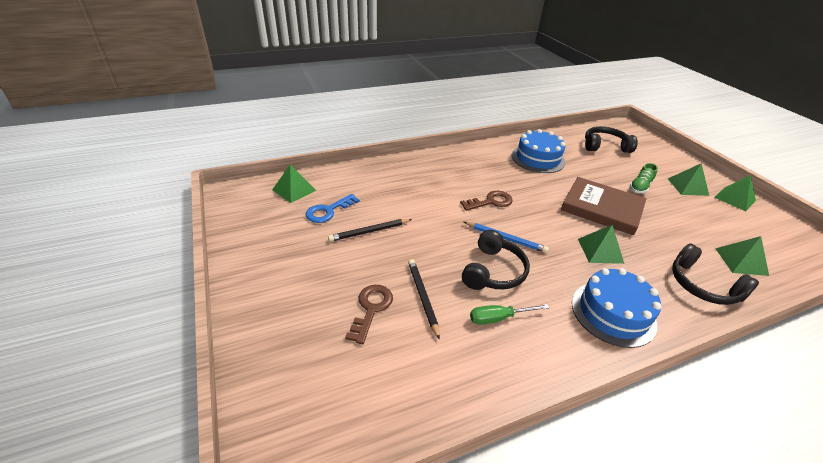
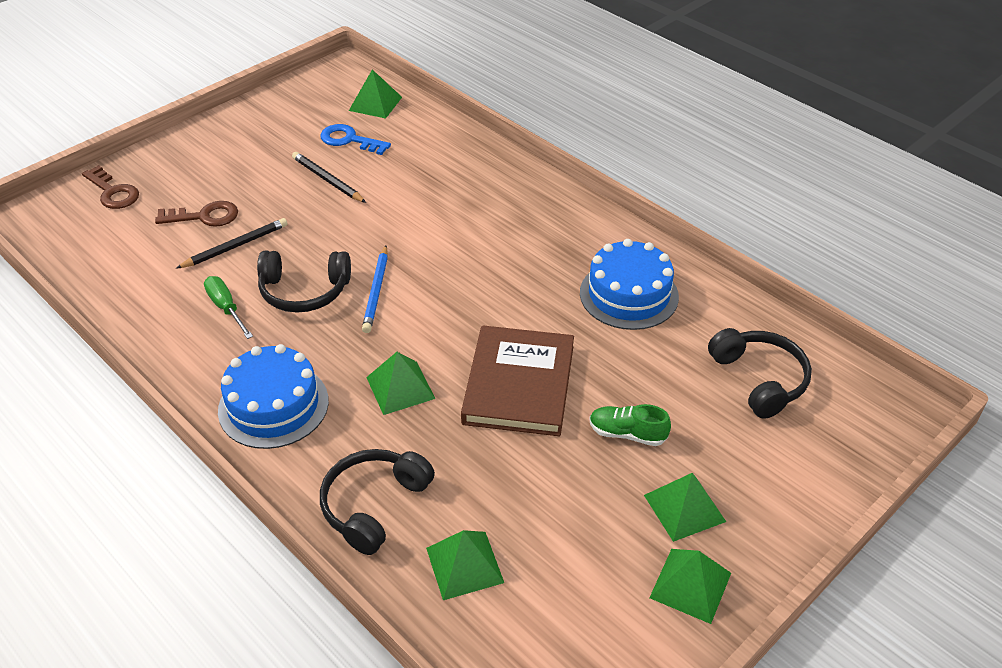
camera: 70 degrees right, 5 degrees up
(491, 202) = (457, 263): brown key -> brown key (113, 192)

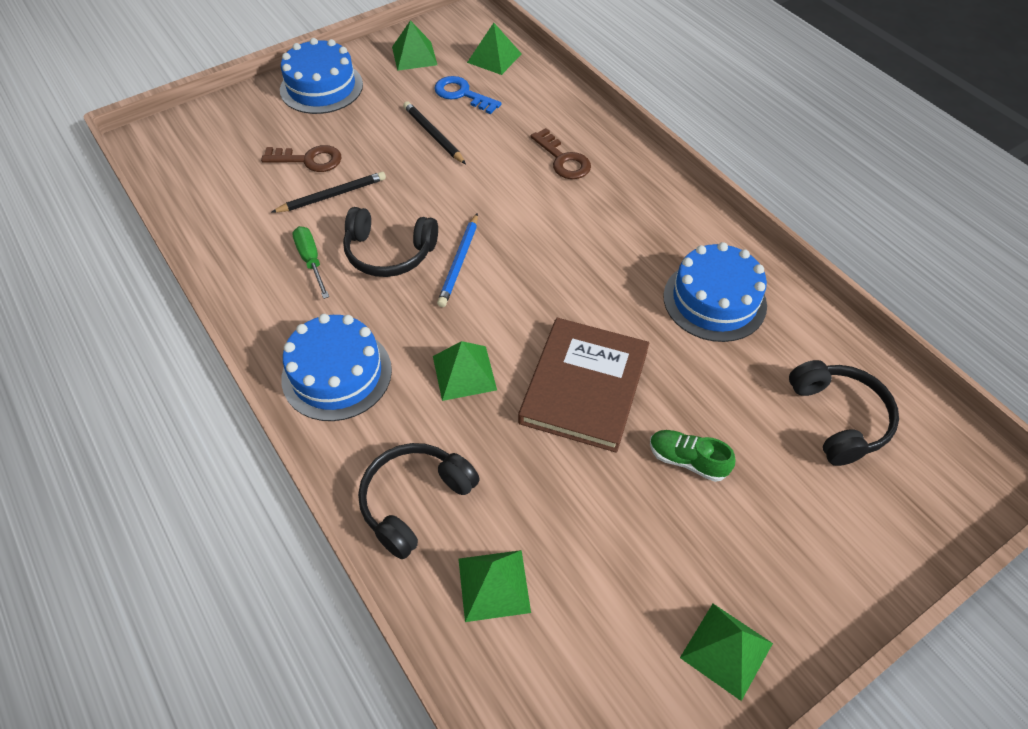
camera: 10 degrees right, 10 degrees up
(113, 192) = (229, 124): brown key -> brown key (563, 160)
(203, 148) = (321, 87): none -> blue cake
(684, 508) = (734, 557): green pyramid -> green pyramid (414, 55)

